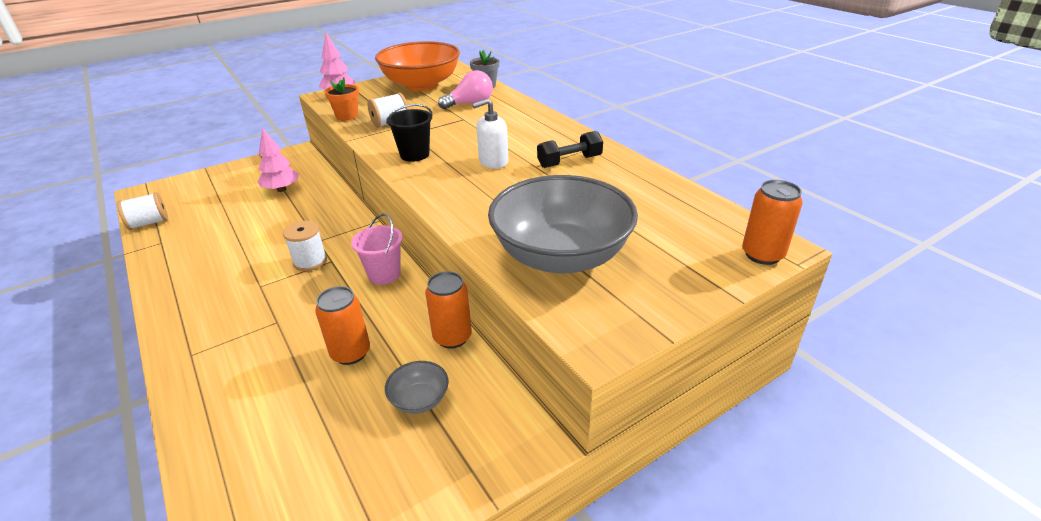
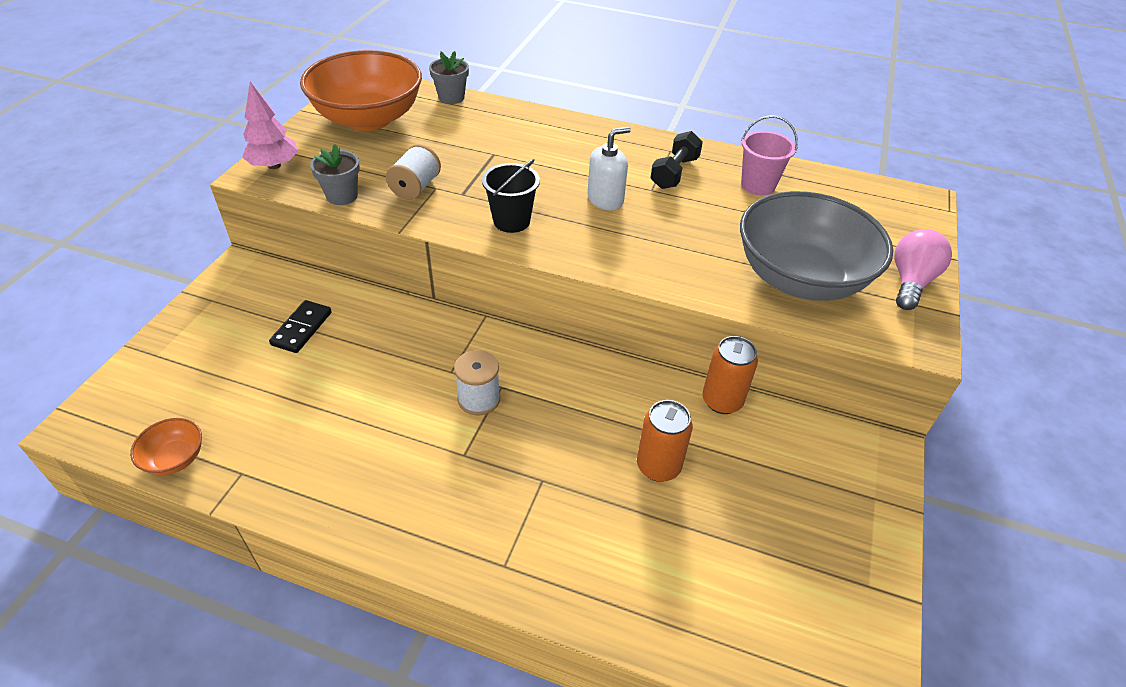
camera: 40 degrees left, 10 degrees up
(149, 223) = (175, 458): white spool -> orange bowl
(282, 189) = (302, 328): pink tree -> black domino
(347, 116) = (342, 196): orange flower pot -> grey flower pot
(384, 274) = (578, 373): pink bucket -> pink bucket (758, 185)
(419, 399) = (769, 470): grey bowl -> none
(470, 104) = (471, 129): pink light bulb -> pink light bulb (910, 282)
(493, 162) = (605, 199): white soap dispenser -> white soap dispenser turned 150 degrees counterclockwise
(762, 254) = (922, 212): orange can -> none

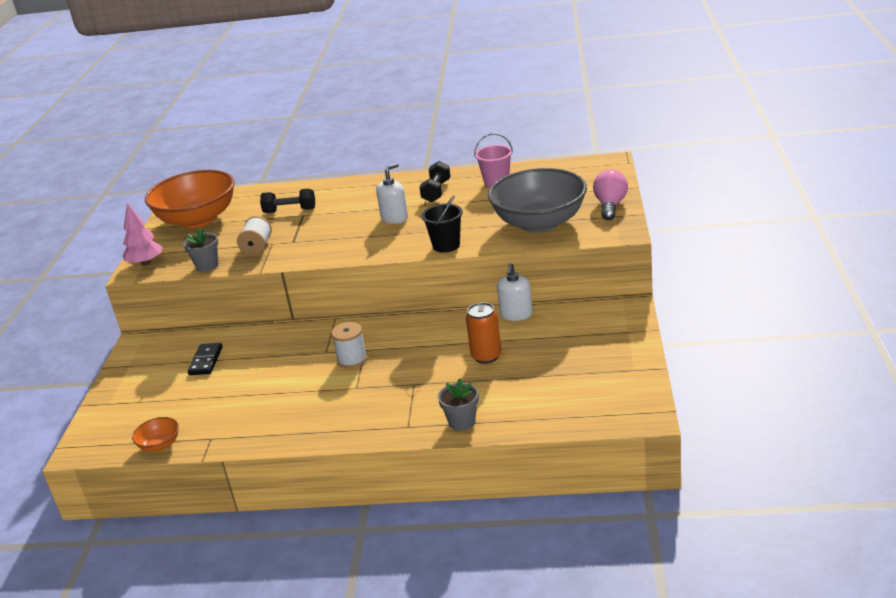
camera: 10 degrees left, 15 degrees down
(451, 97) = (253, 191): grey flower pot -> grey flower pot (462, 422)
(481, 142) = (290, 211): none -> black dumbbell
(511, 221) = (335, 246): black bucket -> black bucket (446, 245)
(722, 401) = (516, 314): orange can -> white soap dispenser

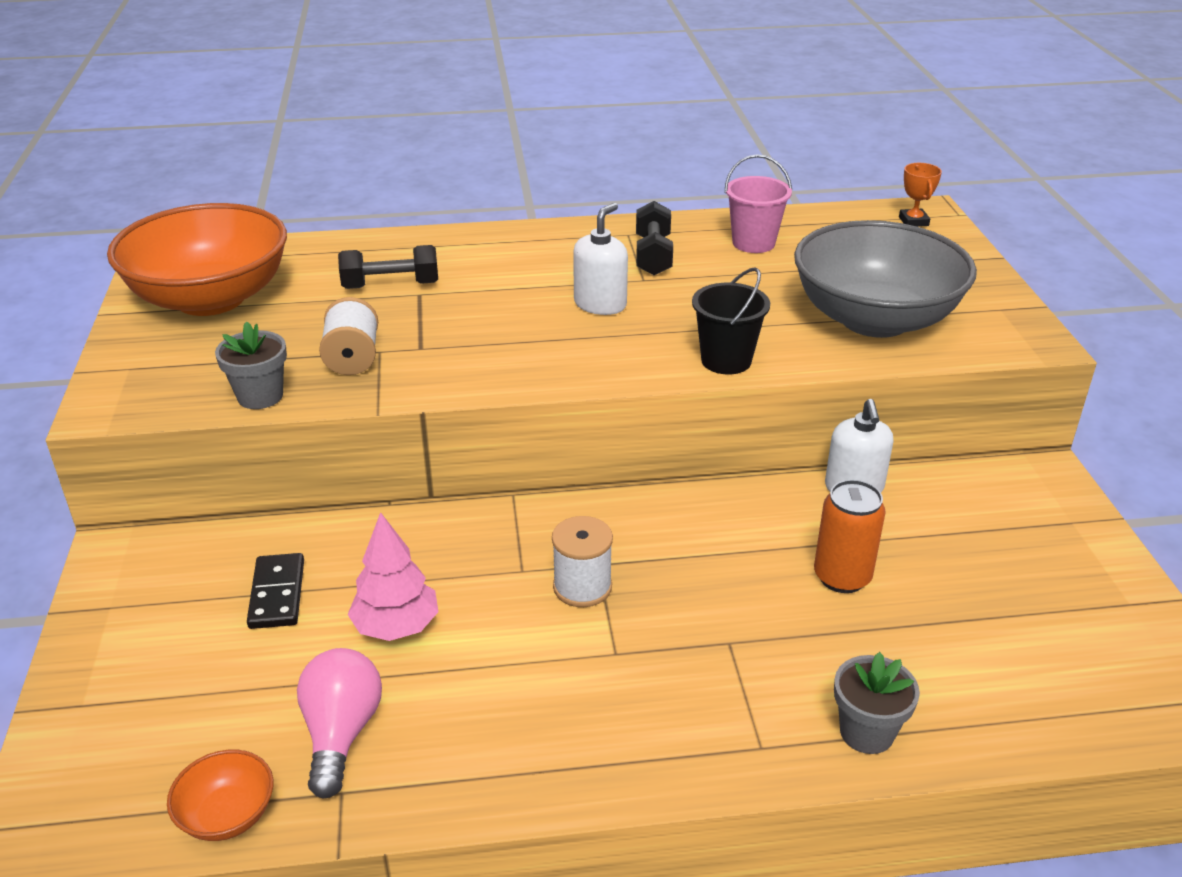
camera: 15 degrees left, 5 degrees up
(146, 263) = (125, 389): pink tree -> pink tree (396, 627)
(598, 168) = (913, 221): none -> orange trophy
(610, 206) = (979, 290): pink light bulb -> pink light bulb (341, 733)

